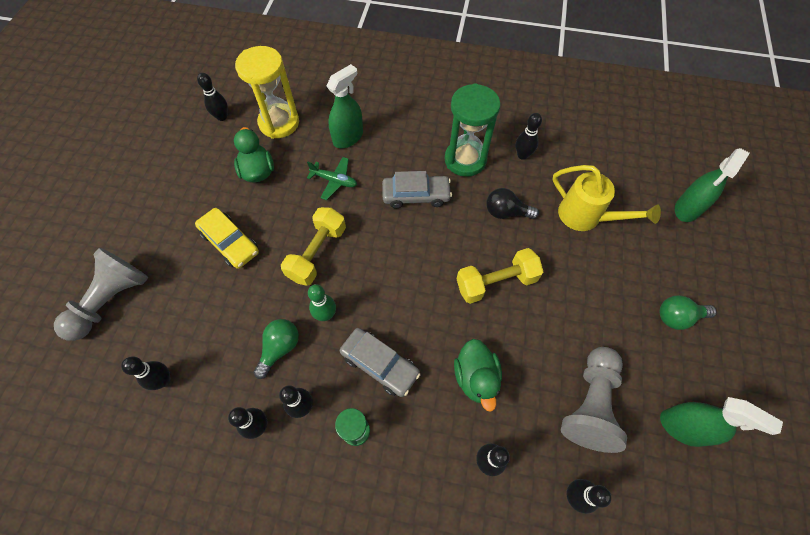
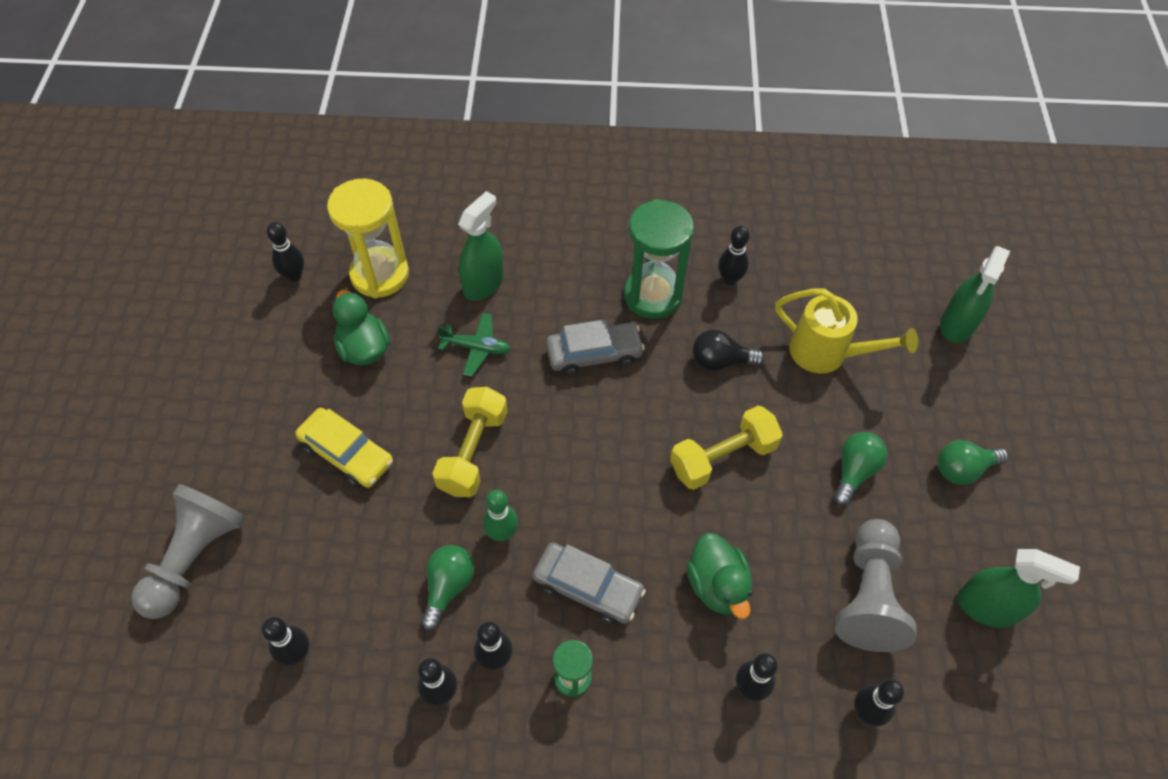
camera: 10 degrees left, 5 degrees down
(593, 307) = (854, 472): none -> green light bulb

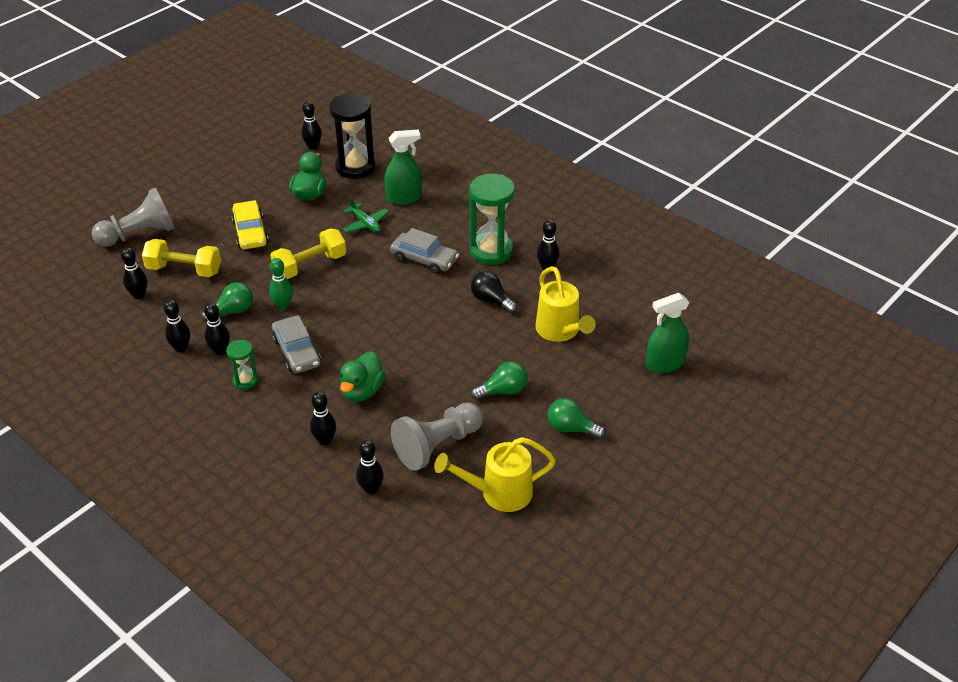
camera: 40 degrees right, 15 degrees down
(380, 275) = (355, 167): yellow hourglass -> black hourglass
(722, 457) = (436, 342): yellow dumbbell -> yellow dumbbell (184, 270)
(986, 607) = (499, 493): green spray bottle -> yellow watering can

